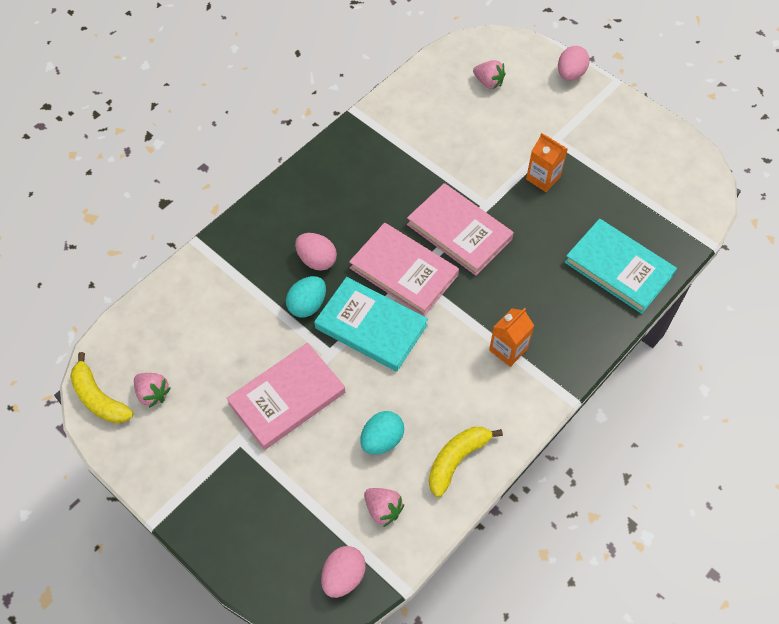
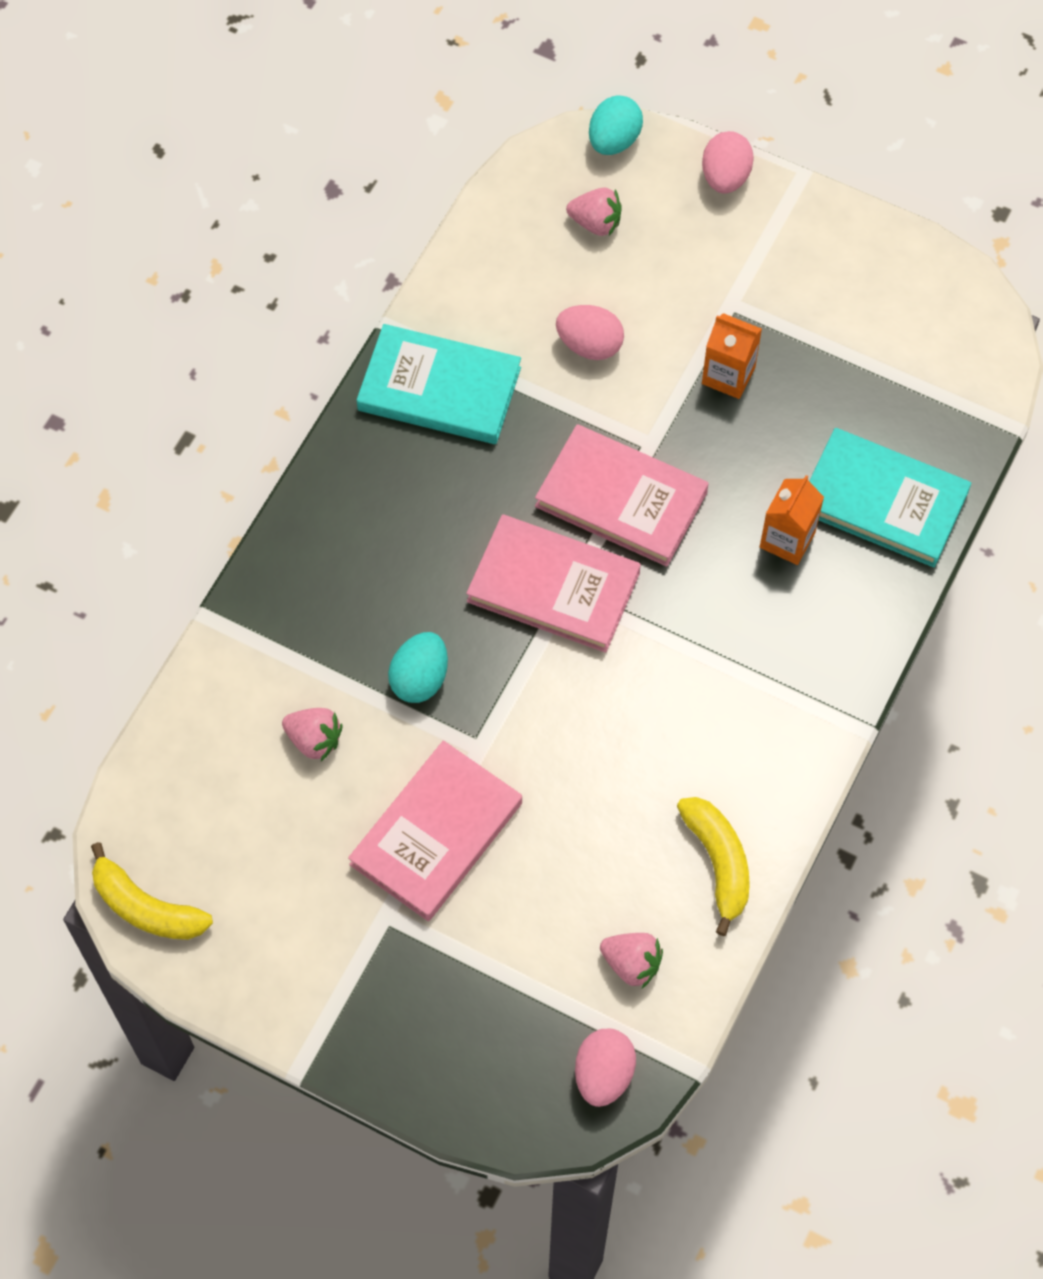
camera: 15 degrees left, 5 degrees up
(153, 394) = (227, 879): pink strawberry -> pink strawberry (314, 740)
(317, 260) = (411, 601): pink egg -> pink egg (589, 345)
(371, 326) = (529, 689): turquoise book -> turquoise book (439, 389)
(382, 440) = (599, 861): turquoise egg -> turquoise egg (614, 141)
(457, 460) = (718, 863): yellow banana -> yellow banana turned 135 degrees clockwise
(508, 349) = (748, 674): orange carton -> orange carton (787, 539)

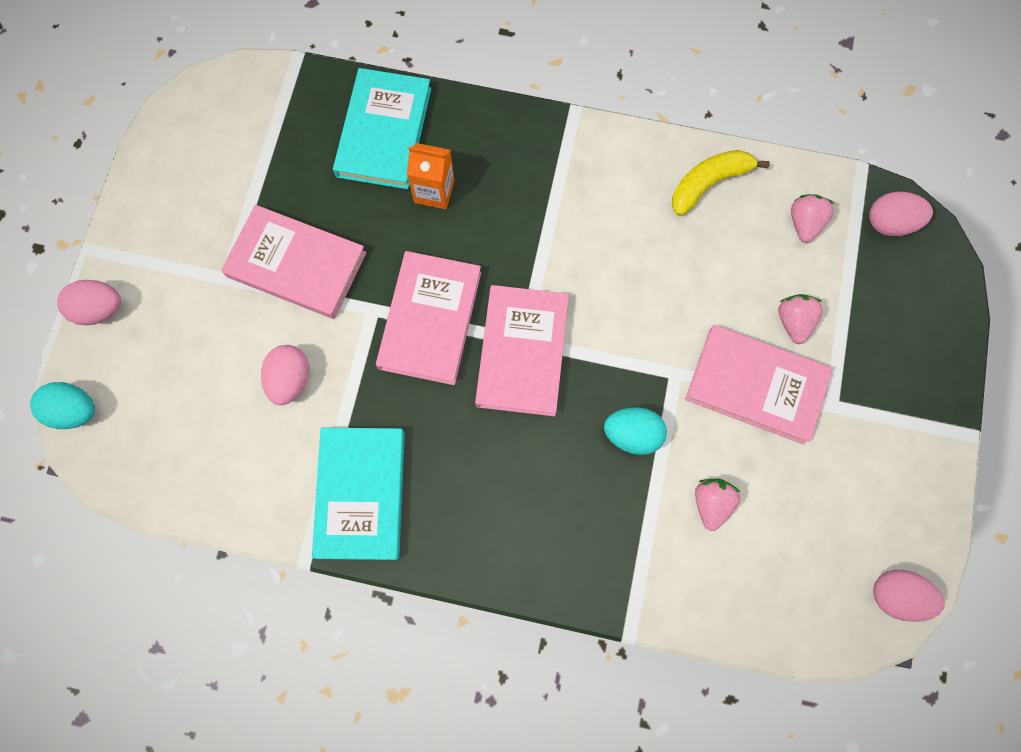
camera: 105 degrees left, 10 degrees up
(146, 907) = (896, 596): yellow banana -> pink egg
(595, 223) = (165, 405): pink strawberry -> pink strawberry (793, 322)
(728, 375) = (296, 265): orange carton -> pink book

